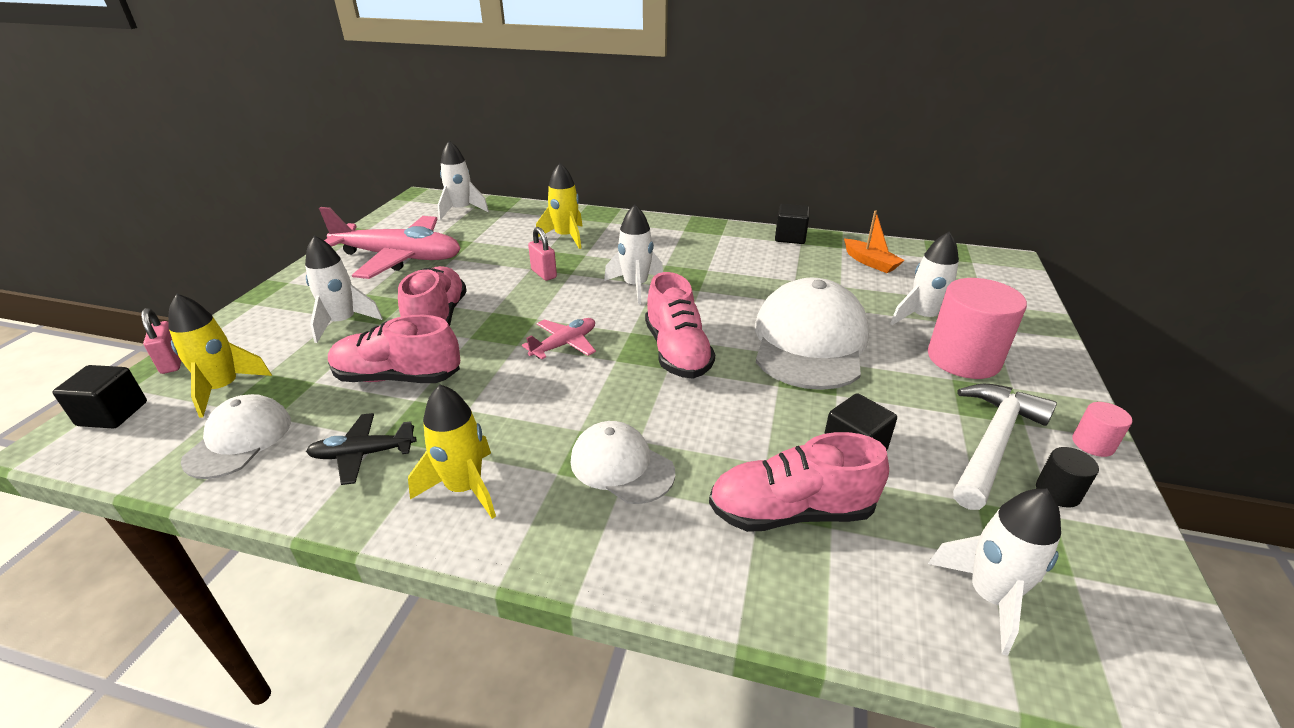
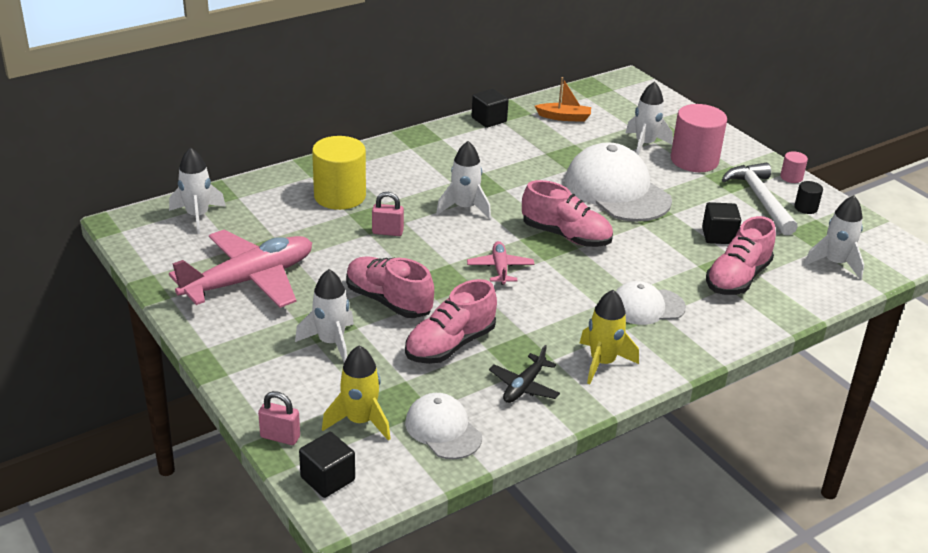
camera: 50 degrees left, 0 degrees up
(565, 237) = (340, 196): yellow rocket -> yellow cylinder

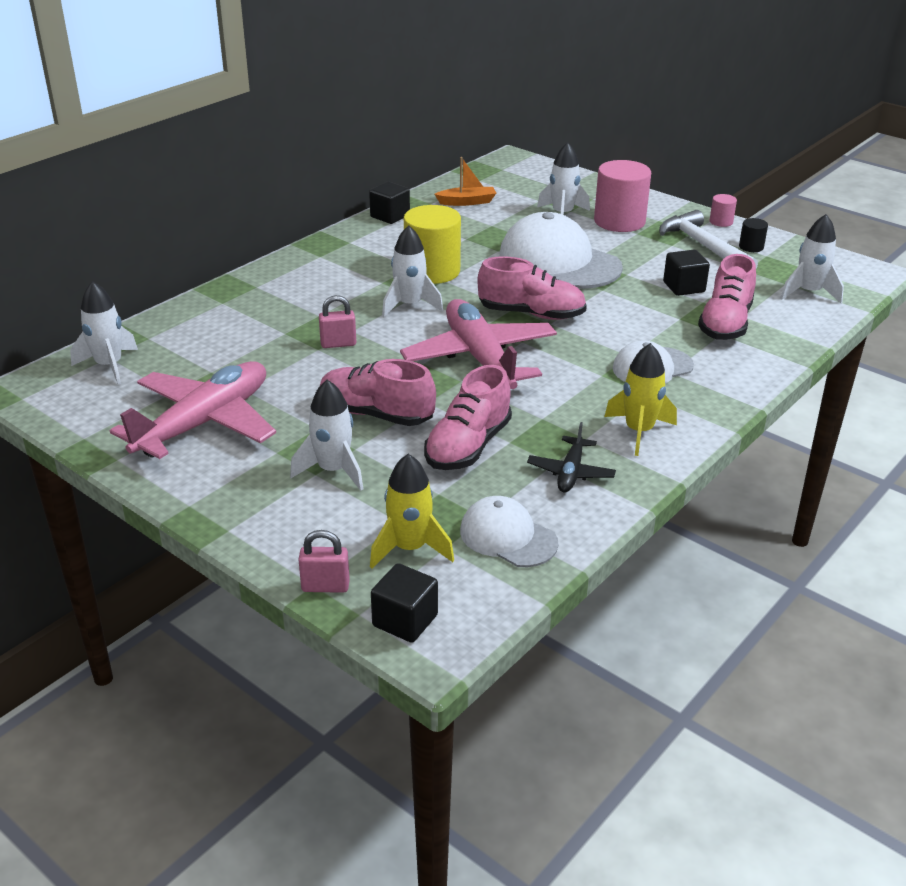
camera: 15 degrees left, 0 degrees up
(340, 196) = (266, 317): yellow cylinder -> yellow cylinder (432, 271)
(500, 268) = (480, 358): pink plane -> pink plane, size x2.10

